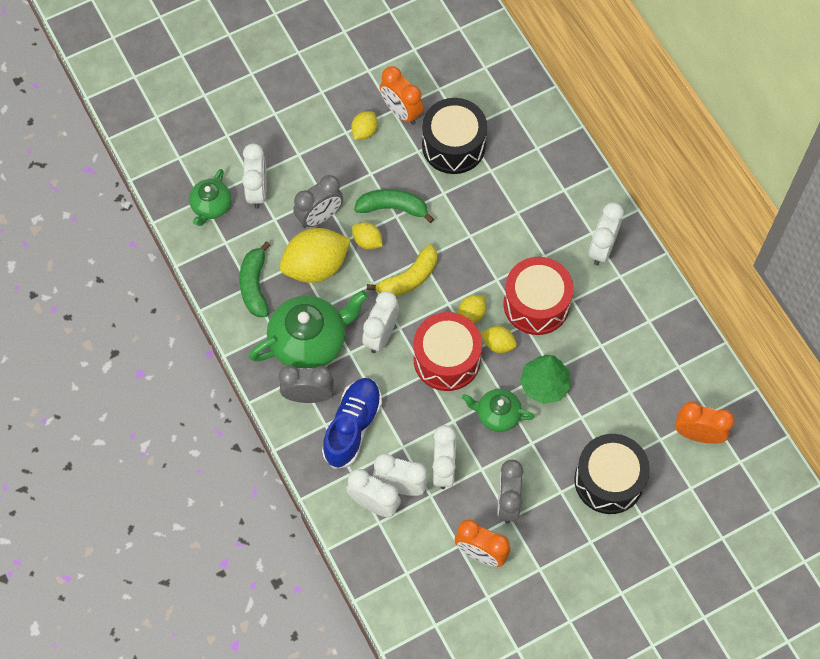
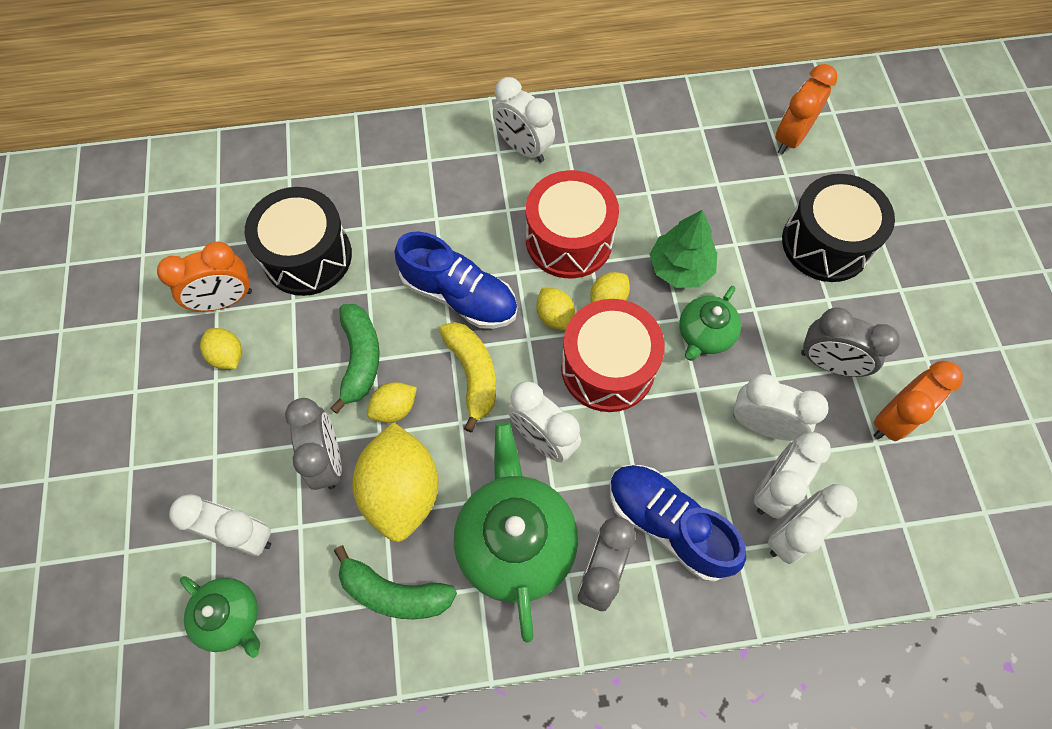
camera: 70 degrees left, 0 degrees up
(393, 208) = (360, 359): green banana -> green banana turned 150 degrees clockwise
(462, 250) = (459, 296): none -> blue shoe

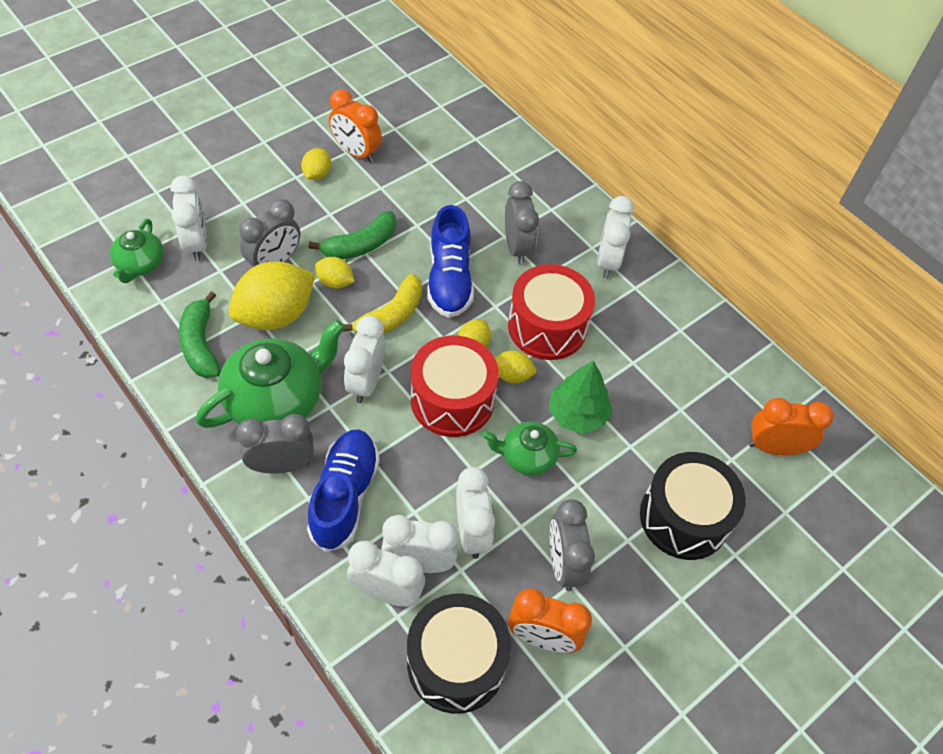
camera: 55 degrees right, 10 degrees down
(307, 256) = (420, 179): black drum -> black drum (456, 662)
(458, 215) = (517, 247): none -> grey clock

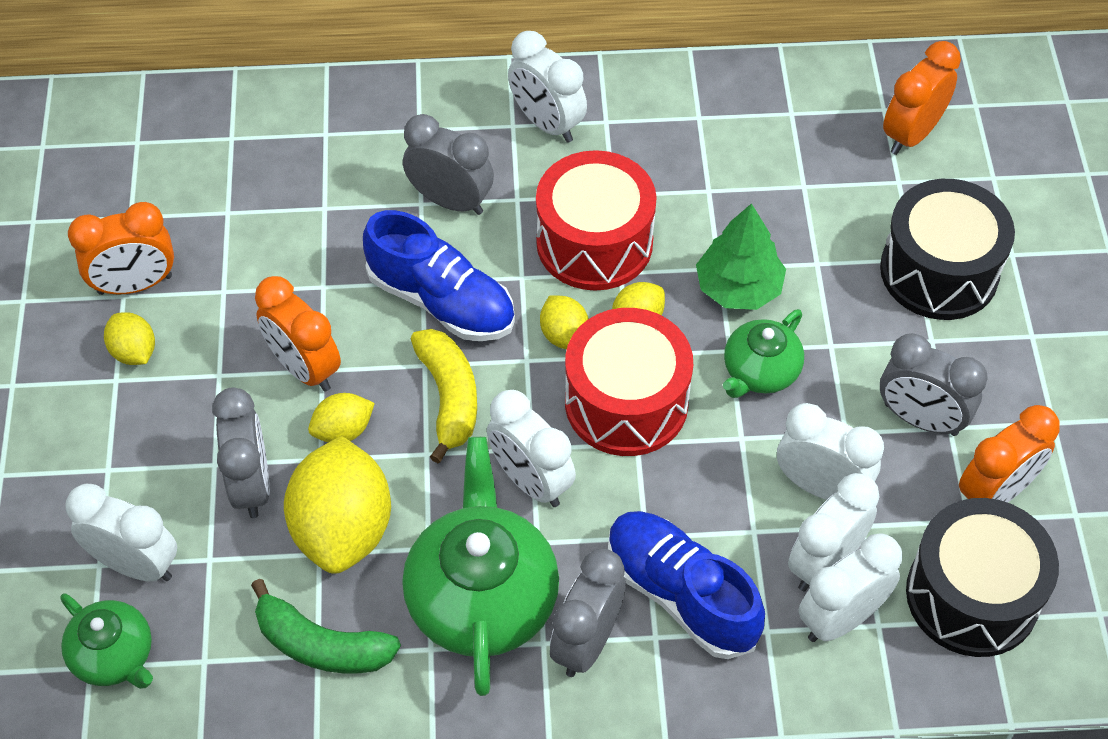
camera: 50 degrees left, 0 degrees up
(361, 245) = (304, 368): green banana -> orange clock

